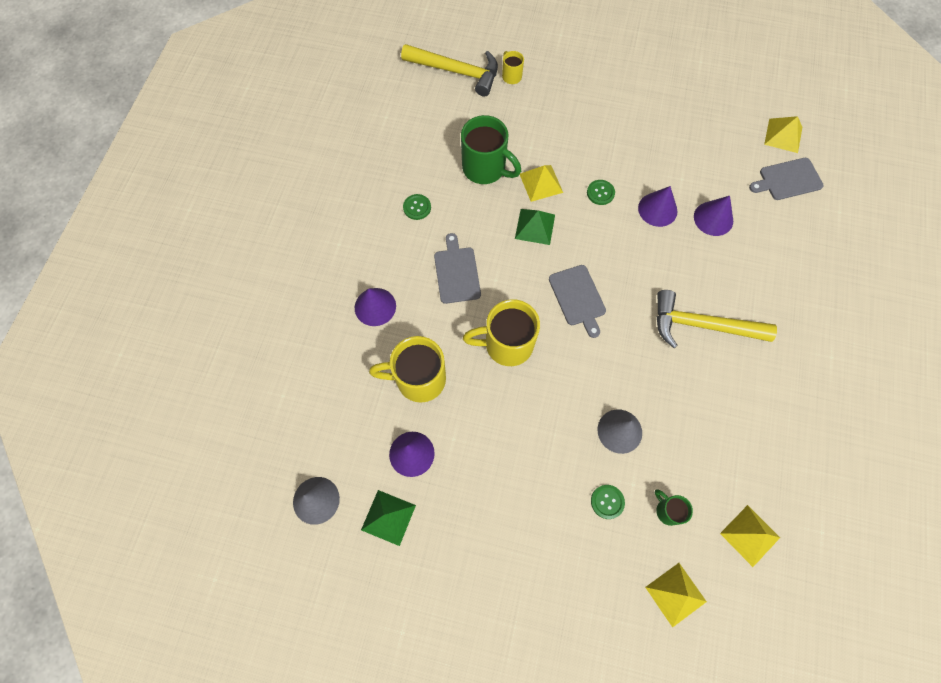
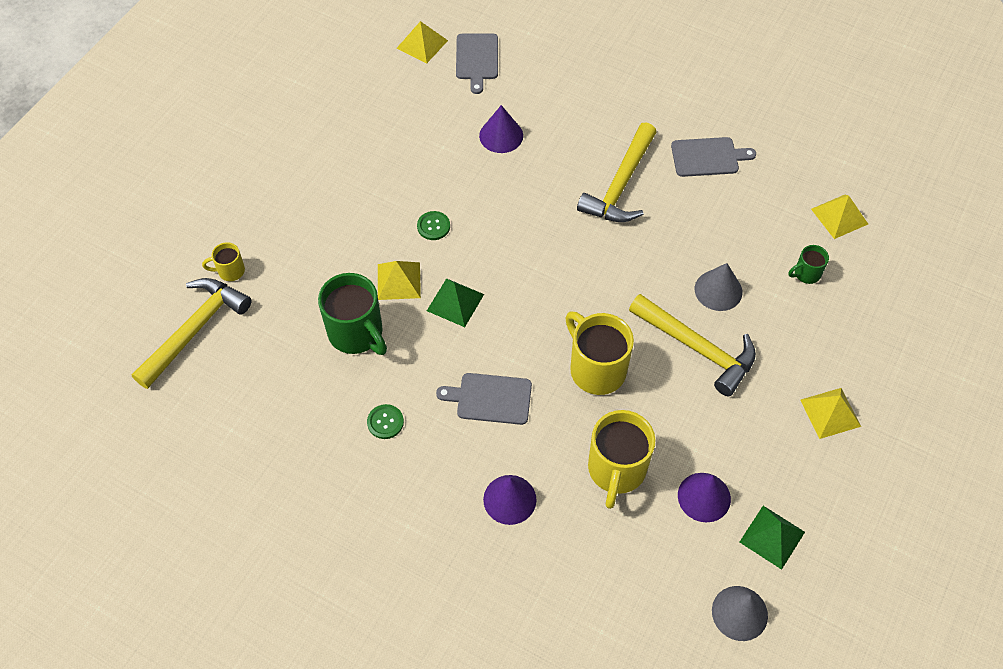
camera: 75 degrees left, 10 degrees down
(485, 168) = (357, 333): green mug -> green mug turned 90 degrees clockwise
(506, 344) = (596, 369): yellow mug -> yellow mug turned 135 degrees clockwise
(552, 423) = (698, 348): none -> yellow hammer
(578, 297) = (558, 285): grey cutting board -> grey cutting board (707, 157)
(607, 502) = (789, 322): green button -> none
(657, 209) = (473, 180): purple cone -> none
(675, 594) = (885, 292): yellow pyramid -> yellow pyramid (830, 413)

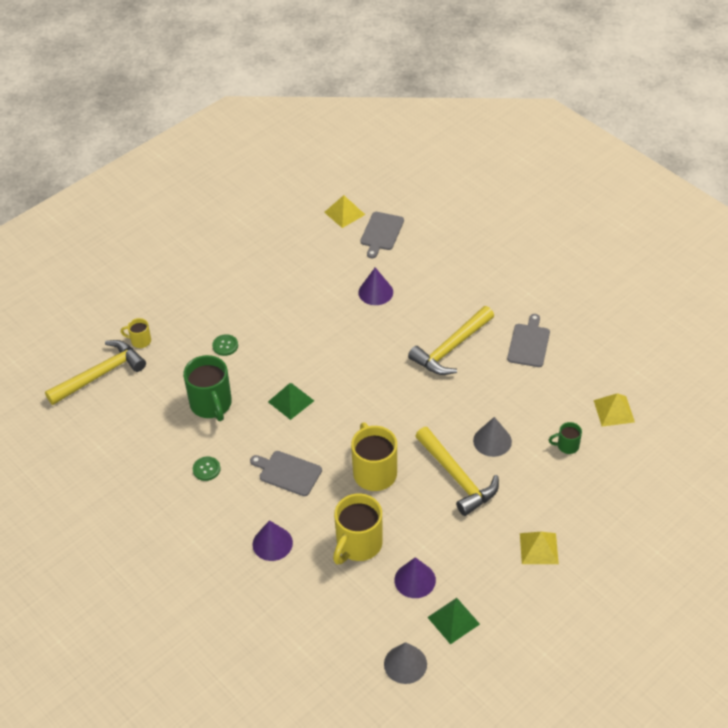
camera: 20 degrees right, 10 degrees down
(398, 281) = (256, 376): yellow pyramid -> none
(433, 226) = (297, 345): green button -> green button (225, 346)
(707, 157) = (529, 343): grey cutting board -> grey cutting board turned 90 degrees counterclockwise

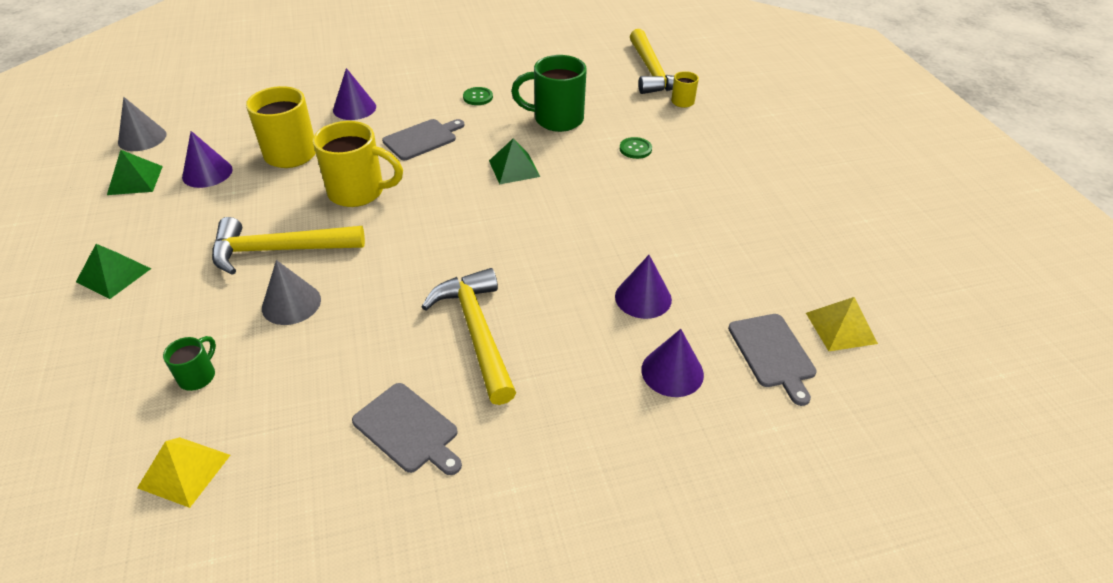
camera: 115 degrees right, 5 degrees down
(381, 233) = (773, 353): grey cutting board -> grey cutting board turned 150 degrees counterclockwise
(421, 264) = (672, 372): none -> purple cone
(539, 548) = (113, 275): yellow pyramid -> green pyramid

